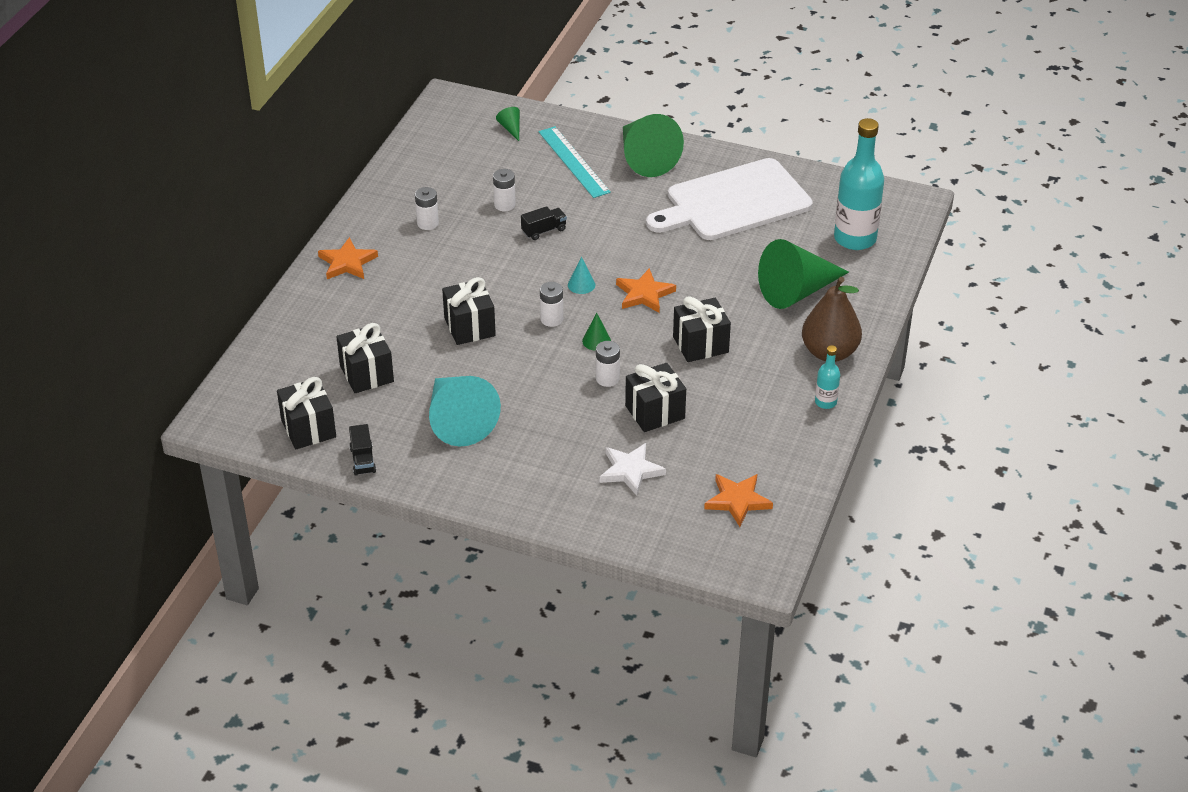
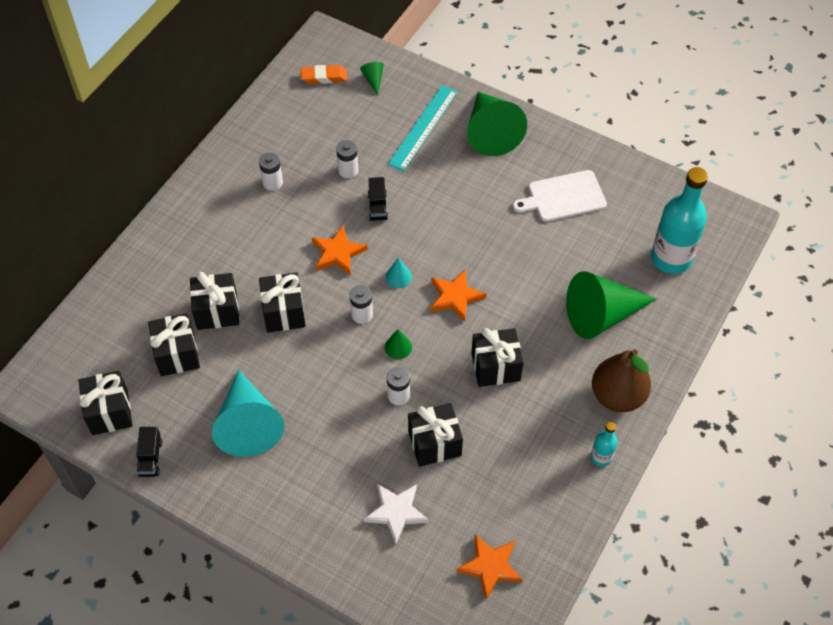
camera: 10 degrees right, 15 degrees up
(347, 263) = (189, 219): orange star -> orange star (338, 253)
(399, 334) = (217, 311): none -> black gift
(457, 131) = (324, 77): none -> orange eraser
(544, 231) = (377, 206): black truck -> black truck turned 105 degrees clockwise
(573, 162) = (423, 127): turquoise ruler -> turquoise ruler turned 45 degrees clockwise
(733, 202) = (563, 197): white cutting board -> white cutting board, size x0.58

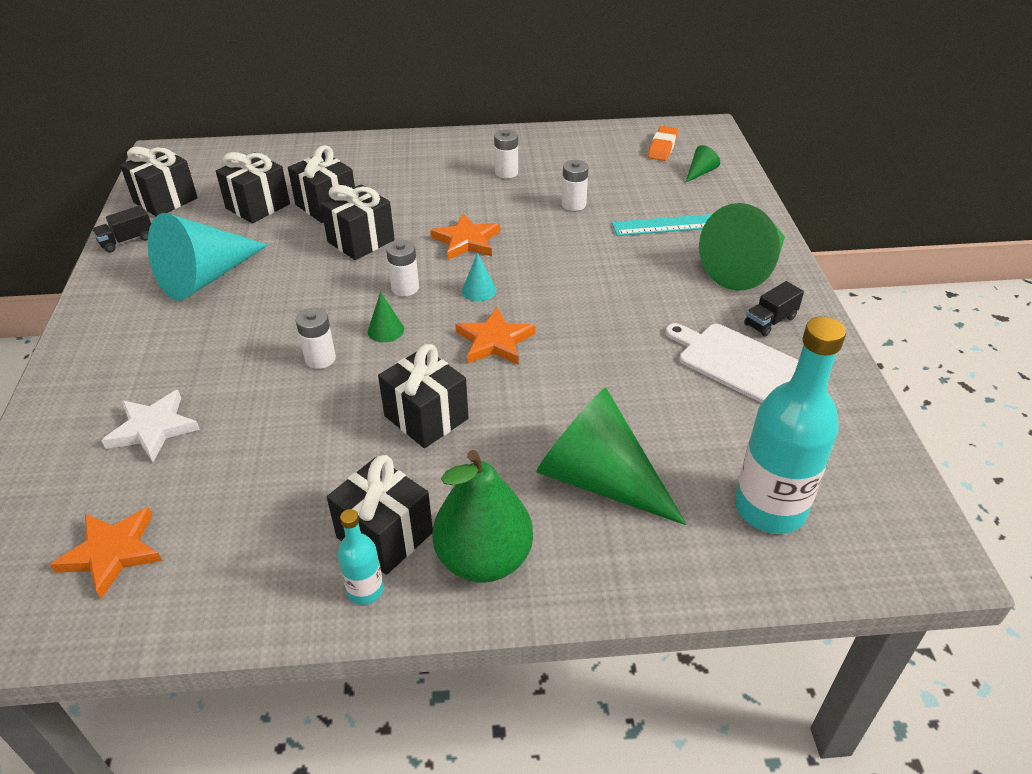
camera: 55 degrees right, 15 degrees down
(324, 77) = (662, 147): orange eraser -> orange eraser turned 60 degrees clockwise
(377, 206) = (552, 239): black truck -> black truck (770, 321)
(434, 443) = (273, 416): black gift -> black gift (384, 535)
(617, 396) = (484, 559): brown pear -> green pear

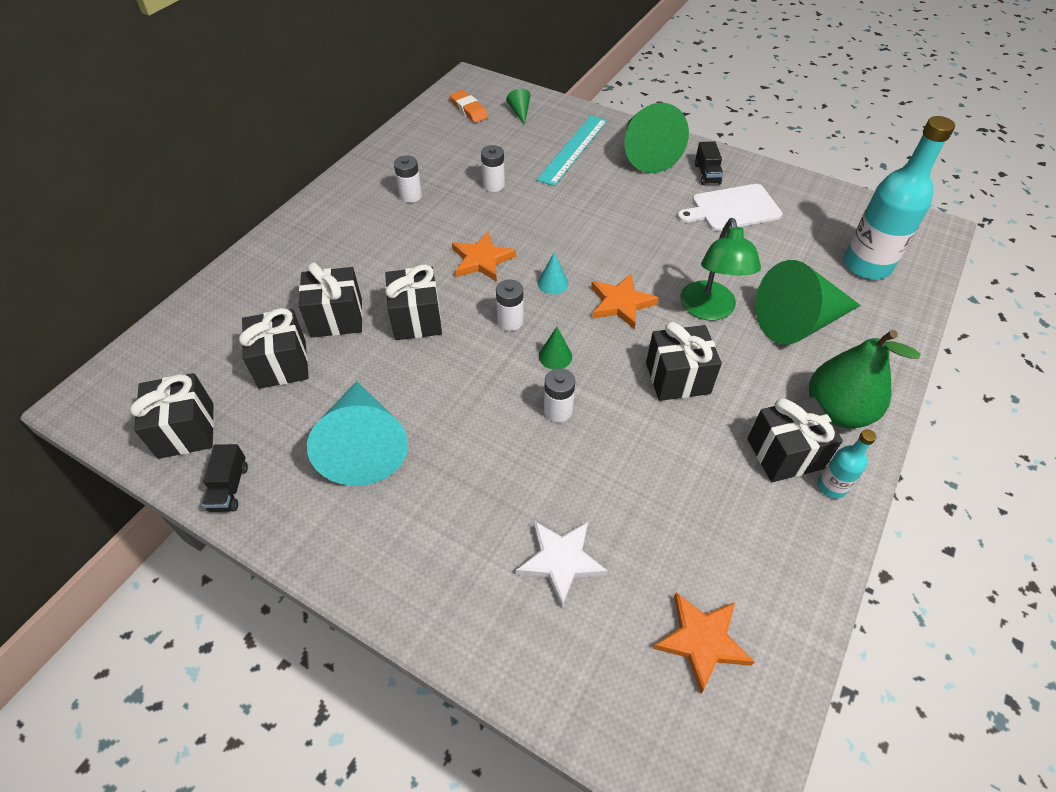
camera: 55 degrees left, 10 degrees up
(547, 403) = (709, 310): none -> green lamp

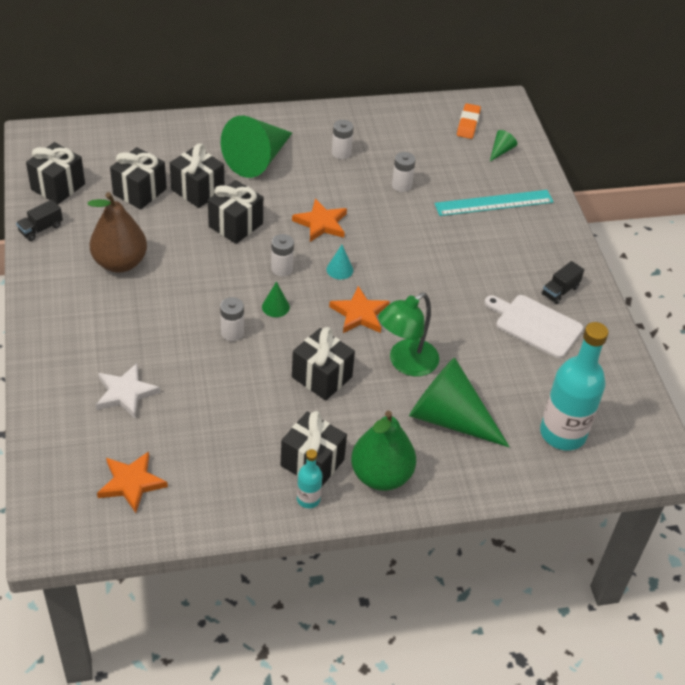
camera: 45 degrees right, 5 degrees down
(364, 444) = (120, 263): turquoise cone -> brown pear
(645, 153) = (541, 244): green cone -> green cone (258, 159)

